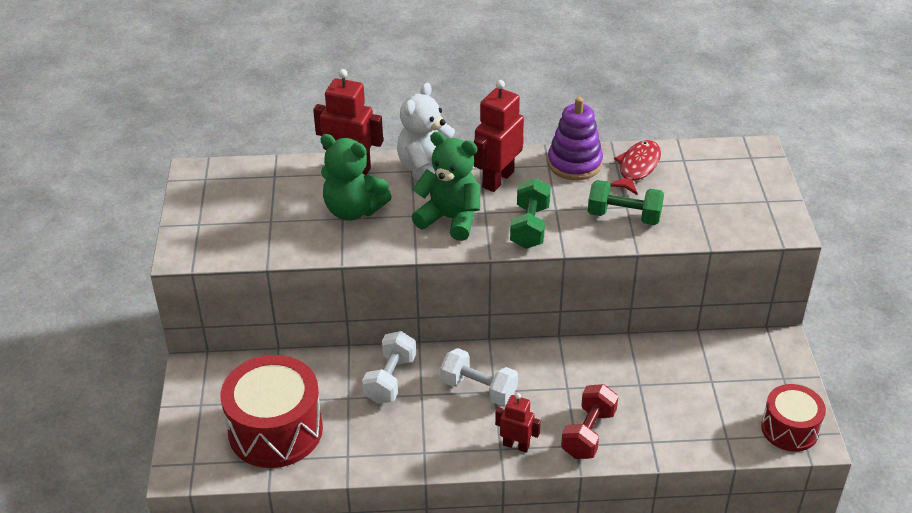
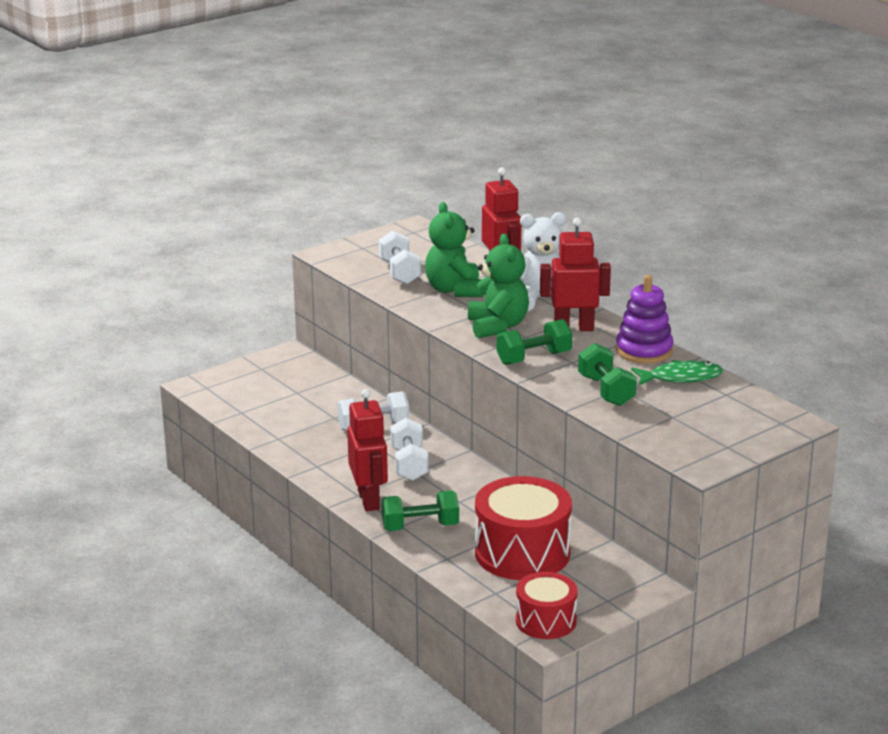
camera: 55 degrees right, 15 degrees down
(275, 430) = (270, 403): red drum -> red drum (522, 553)
(279, 225) = (400, 272): none -> white dumbbell
(516, 445) = (369, 500): red robot -> red robot, size x1.68
(588, 433) = (420, 527): red dumbbell -> green dumbbell
(637, 168) = (681, 377): red fish -> green fish

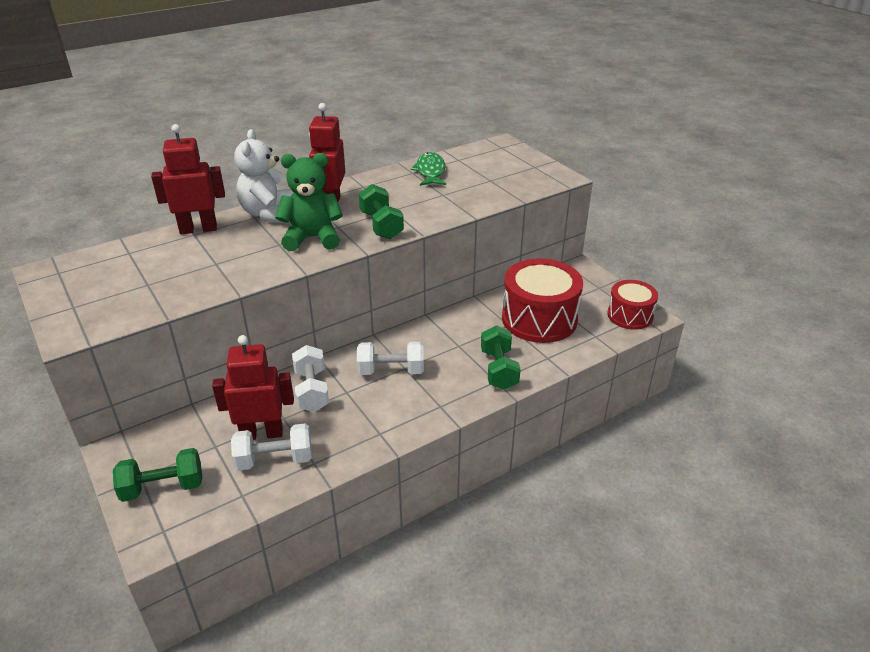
camera: 85 degrees left, 10 degrees up
(369, 500) = (451, 399): red robot -> red robot (262, 433)
(400, 272) = (158, 285): white dumbbell -> white dumbbell (274, 460)
(454, 290) = (222, 255): green teddy bear -> none
(606, 391) = (446, 200): green dumbbell -> green dumbbell (163, 487)
(644, 351) = (382, 180): purple stacking toy -> none

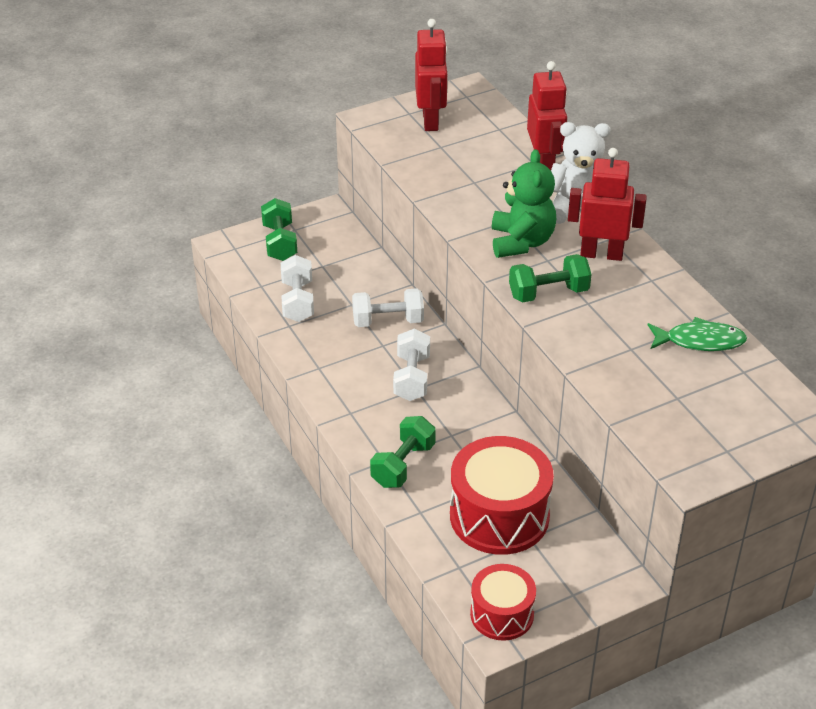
camera: 95 degrees right, 5 degrees up
(262, 433) = (332, 292): red robot -> red robot (431, 121)
(499, 369) = (403, 465): green dumbbell -> green dumbbell turned 60 degrees counterclockwise

